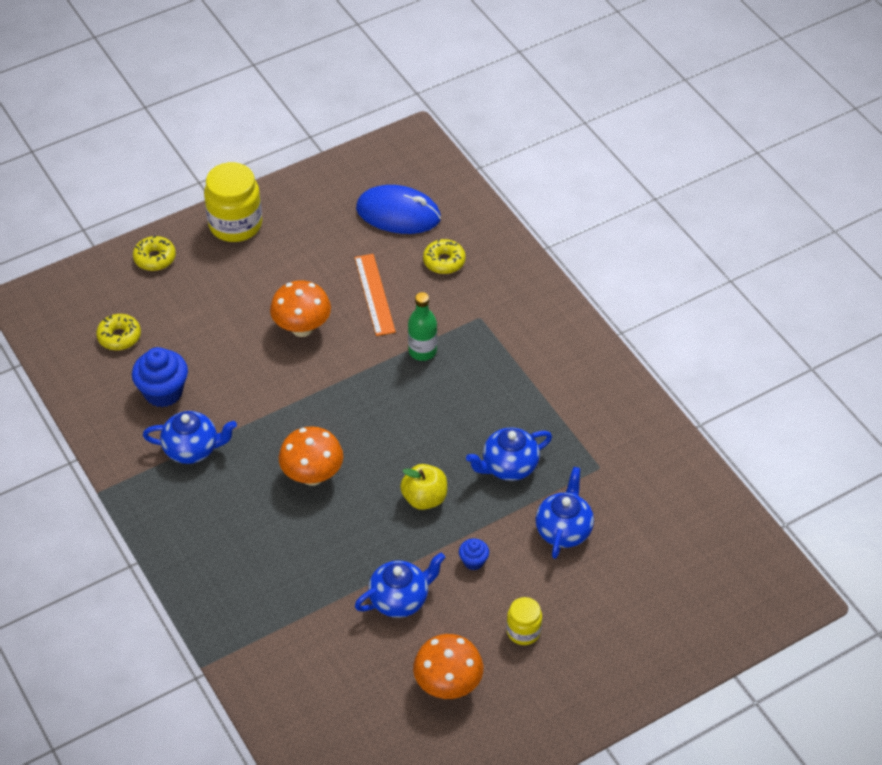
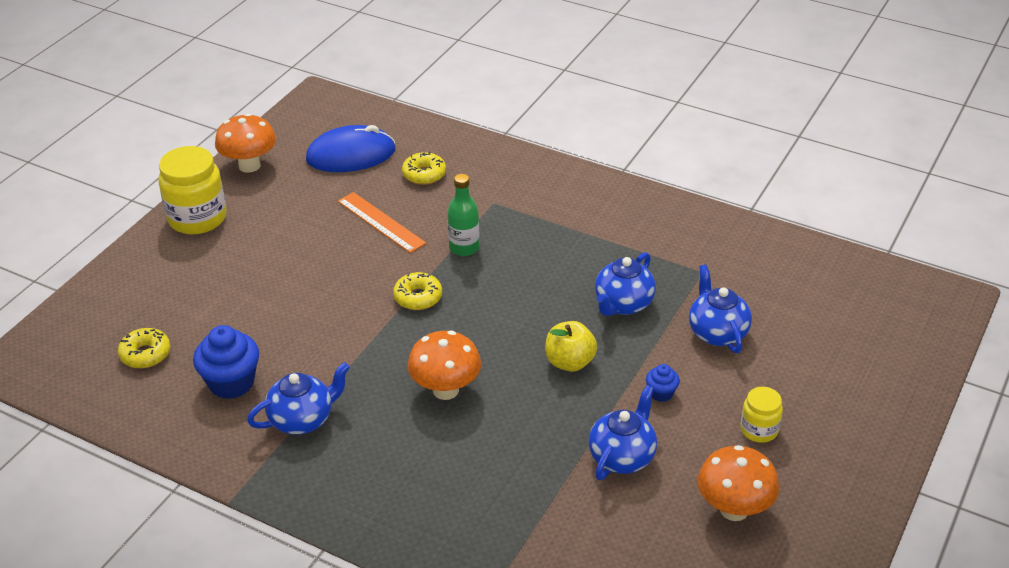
camera: 30 degrees left, 10 degrees down
(155, 258) = (133, 275): yellow donut -> yellow donut (418, 297)
(302, 328) = (333, 274): orange mushroom -> orange mushroom (249, 166)

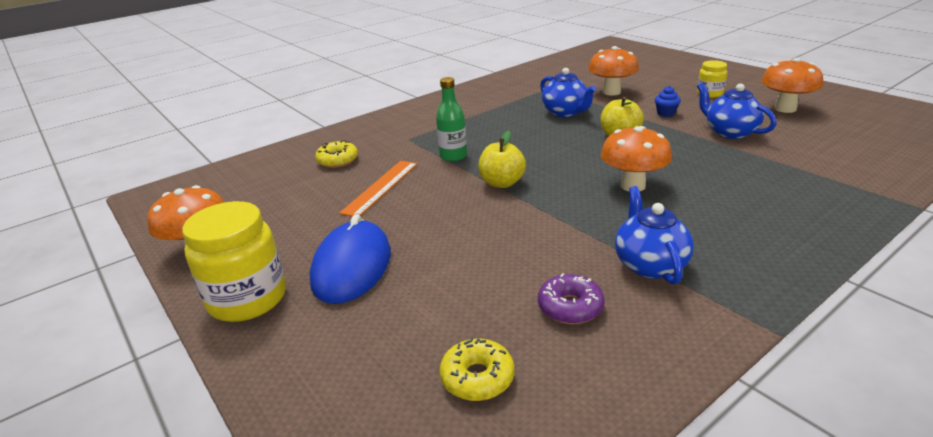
camera: 65 degrees left, 10 degrees down
(231, 383) = (570, 307): blue cupcake -> purple donut
(351, 155) = (264, 190): blue mouse -> blue mouse (352, 266)
(381, 222) = (381, 187): orange ruler -> orange ruler turned 45 degrees counterclockwise
(418, 297) = (502, 183): yellow donut -> yellow apple
(717, 332) = (611, 92): blue teapot -> orange mushroom

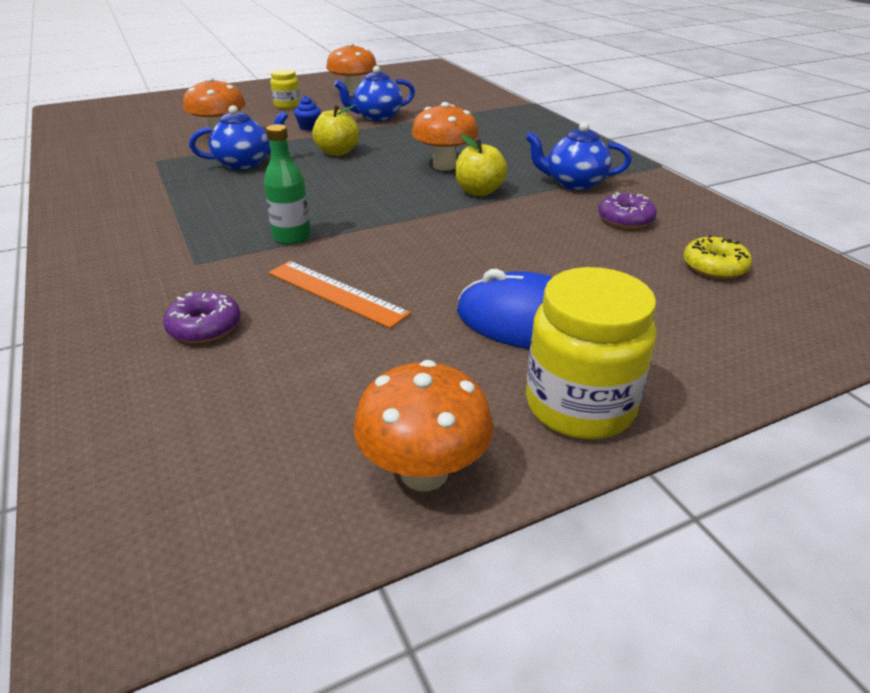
camera: 80 degrees left, 5 degrees up
(337, 160) = (205, 327): yellow donut -> purple donut
(502, 183) = (390, 218): yellow apple -> yellow apple (479, 191)

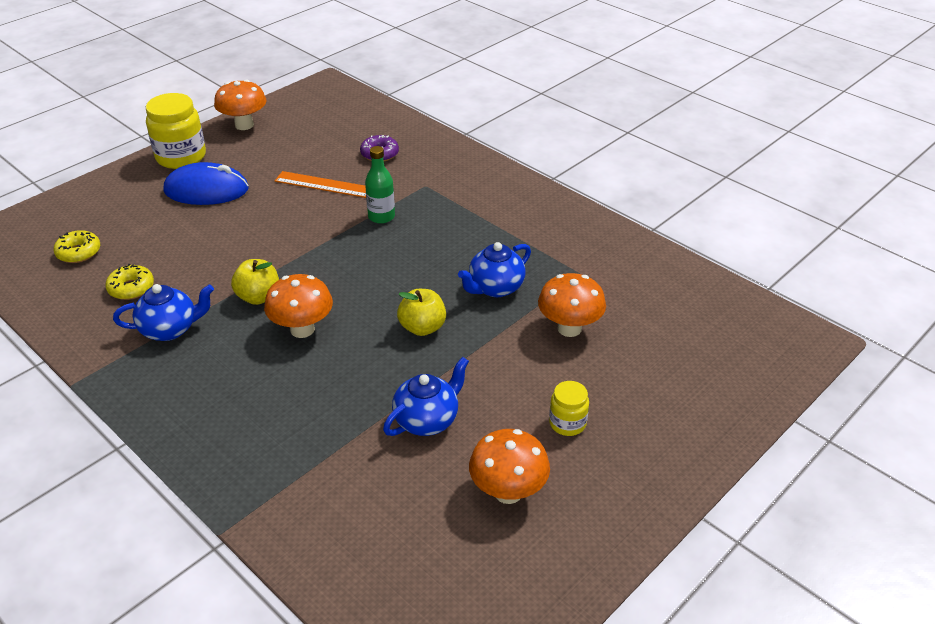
camera: 160 degrees right, 5 degrees up
(309, 127) = (491, 371): blue cupcake -> none
(625, 219) = (131, 288): purple donut -> yellow donut

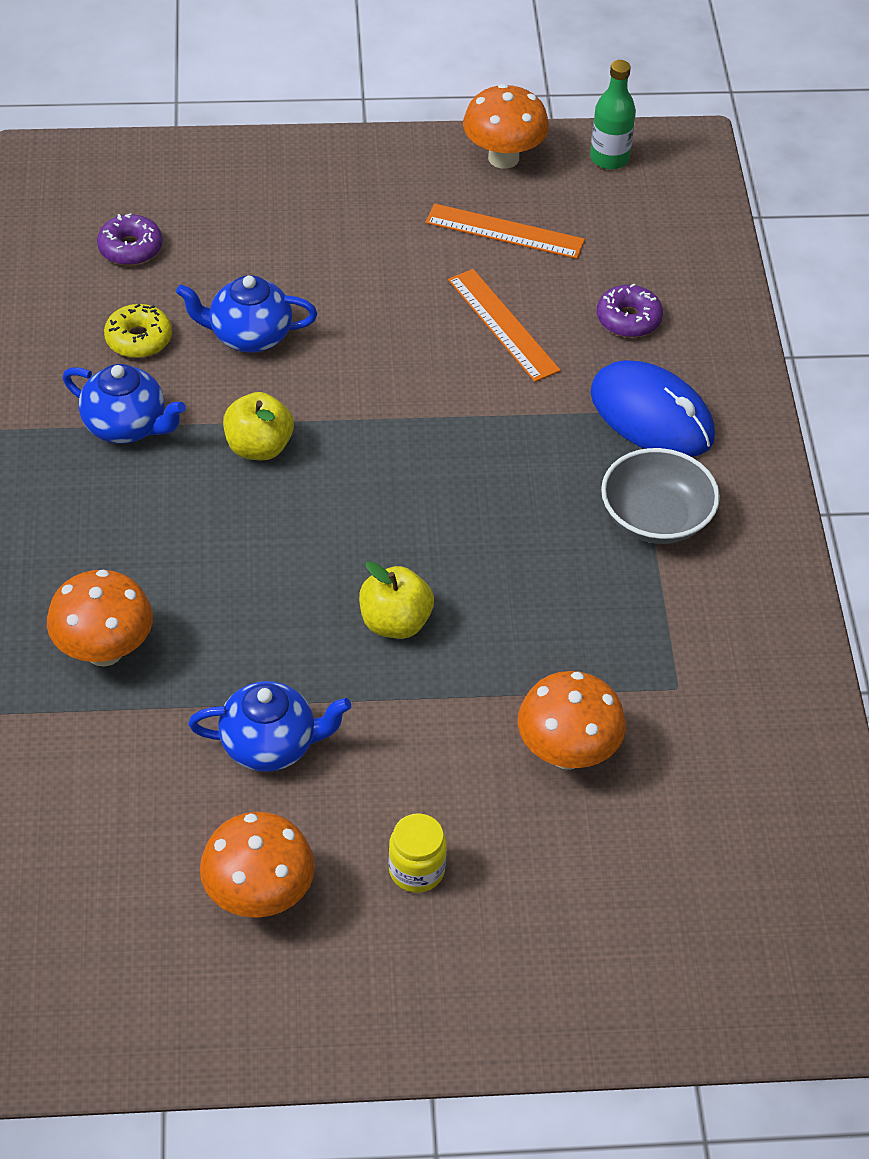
camera: 40 degrees right, 10 degrees up
(79, 252) = (130, 248): yellow donut -> purple donut
(181, 157) = (374, 167): yellow jar -> none
(206, 190) = (354, 242): blue mouse -> blue mouse (652, 415)
(279, 151) = (504, 232): none -> orange ruler
(302, 329) = (261, 527): orange mushroom -> orange mushroom (104, 651)
(381, 217) = (521, 425): green bottle -> green bottle (609, 158)
(487, 217) = (656, 518): none -> grey bowl
(495, 288) = (543, 630): blue teapot -> blue teapot (249, 336)

